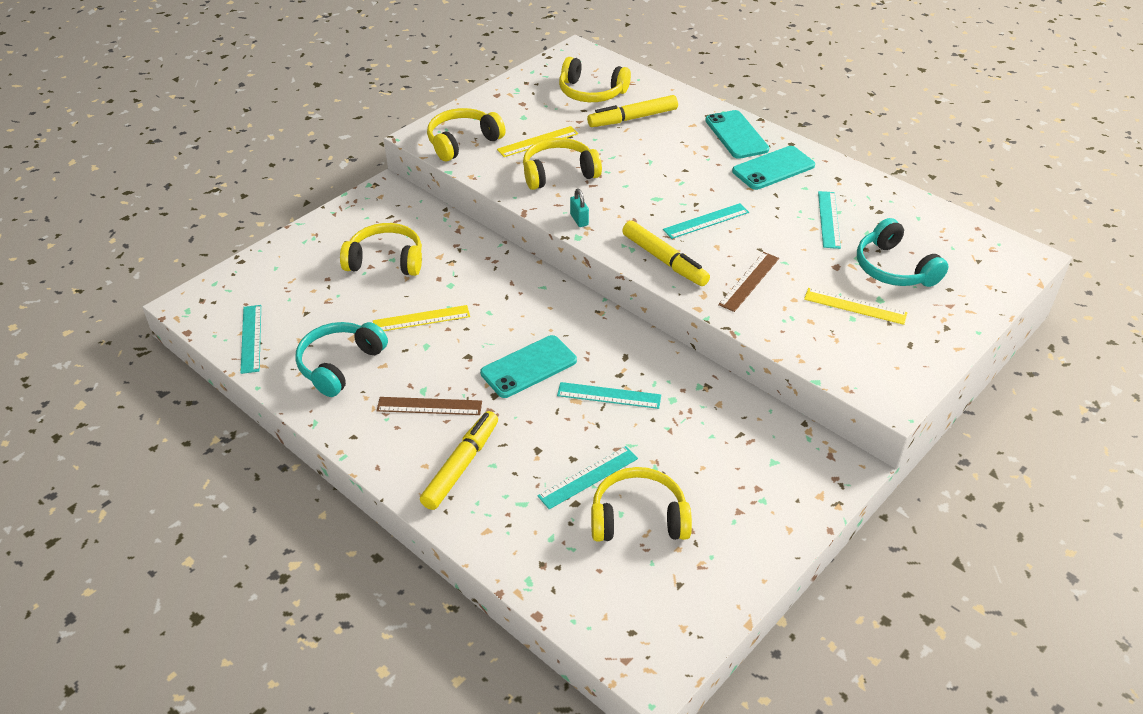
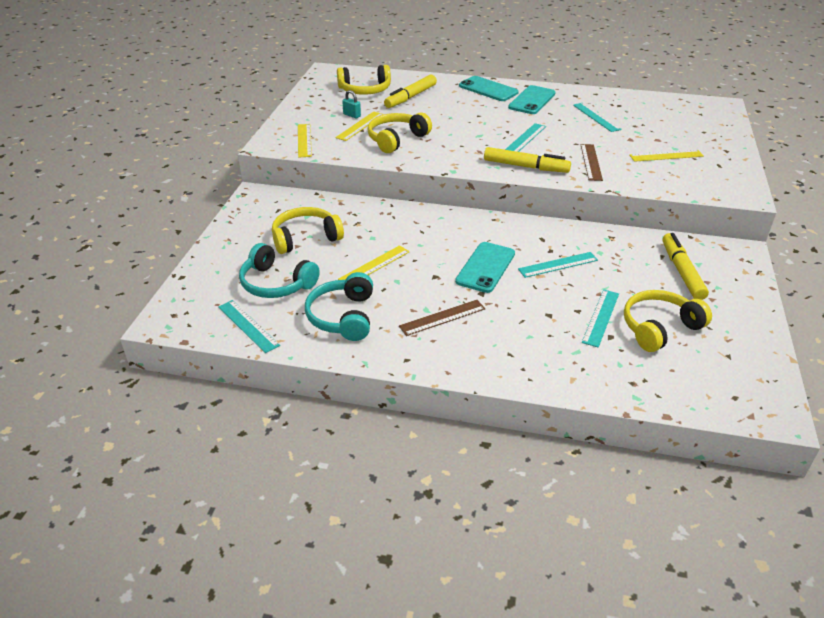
camera: 30 degrees left, 5 degrees down
(461, 465) = (508, 346): yellow marker -> yellow marker (681, 272)
(462, 142) = (304, 140): yellow headphones -> yellow ruler
(579, 220) = (442, 161): turquoise padlock -> turquoise padlock (352, 115)
(894, 268) = (662, 130): turquoise headphones -> turquoise headphones (276, 283)

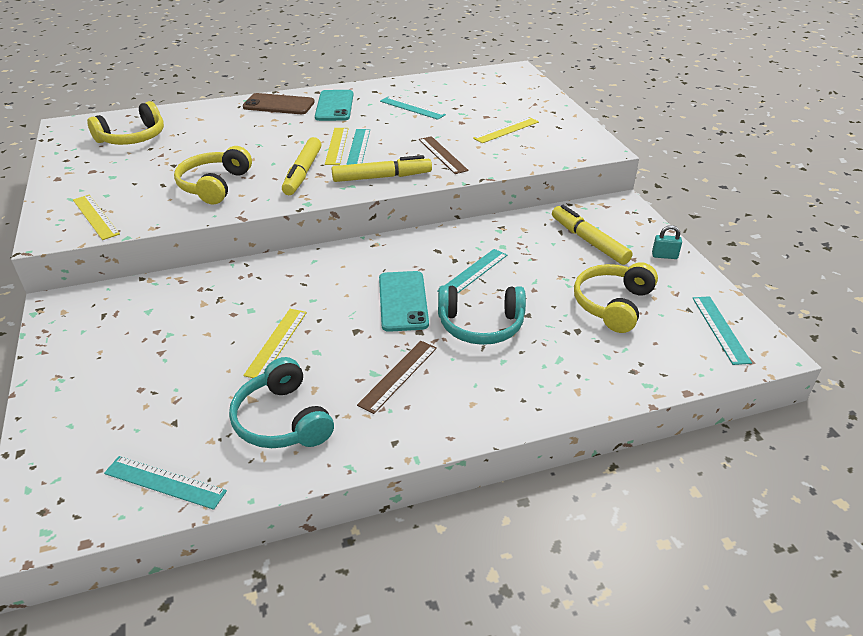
camera: 30 degrees left, 0 degrees up
(276, 283) = (166, 410): turquoise headphones -> turquoise headphones (481, 325)
(305, 238) = (165, 339): yellow headphones -> none
(352, 115) = (137, 171): turquoise padlock -> turquoise padlock (664, 256)
(360, 126) = (157, 181): yellow ruler -> yellow ruler (337, 146)
(410, 97) = (196, 133): yellow marker -> yellow marker (303, 173)
(488, 89) = (279, 105): turquoise phone -> brown phone
(600, 317) = (554, 314): turquoise ruler -> turquoise ruler (720, 329)

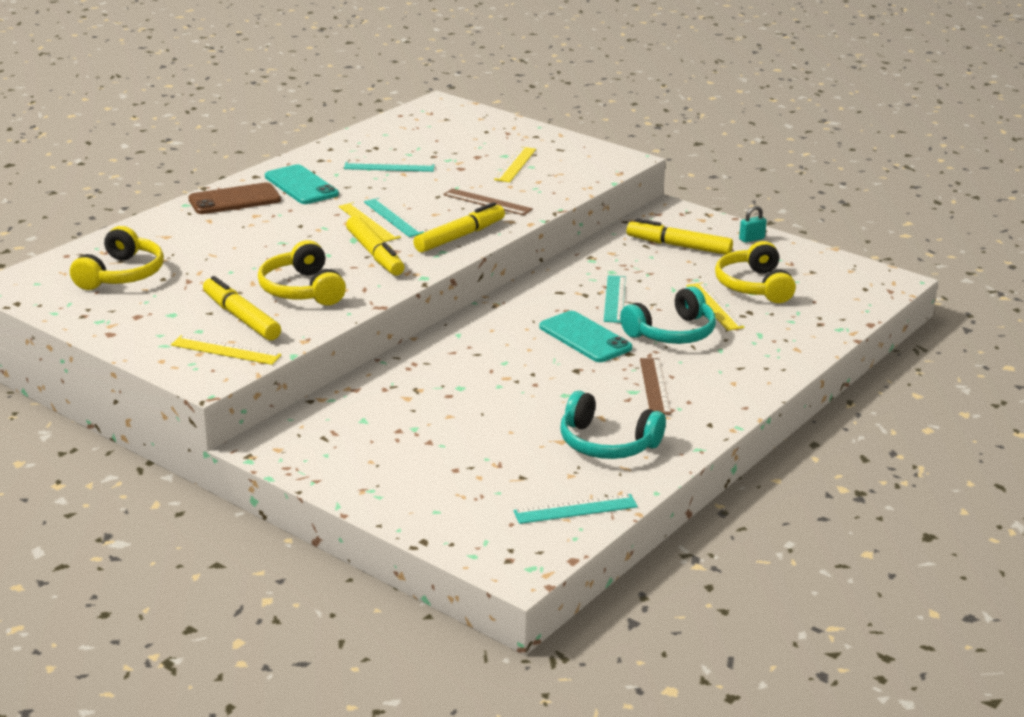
camera: 35 degrees left, 10 degrees down
(145, 194) = (241, 318): none -> yellow marker
(276, 343) = (522, 400): yellow ruler -> yellow ruler (714, 306)
(720, 329) = (848, 277): turquoise ruler -> none

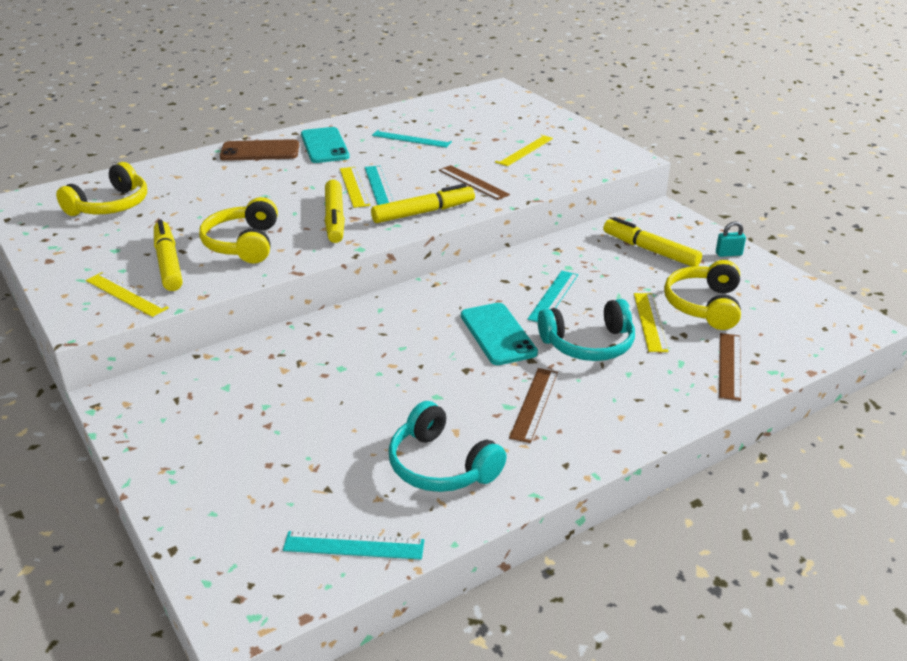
camera: 20 degrees right, 5 degrees up
(801, 330) = (730, 366): none -> brown ruler

